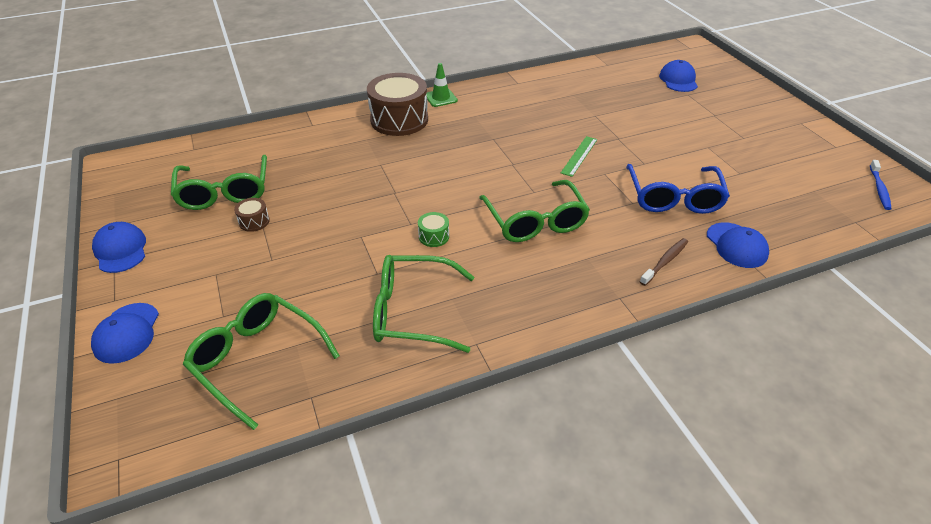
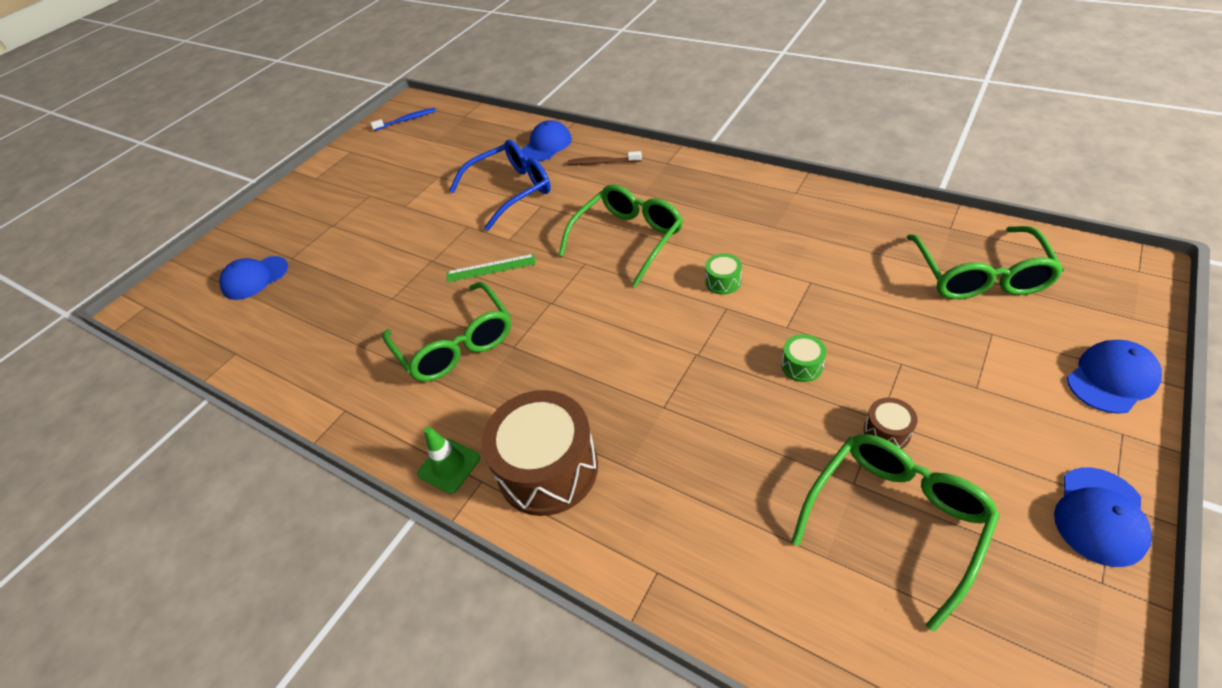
camera: 120 degrees left, 5 degrees up
(329, 223) = (802, 366): none -> green drum
(412, 312) = (816, 235): green glasses -> green glasses (456, 344)

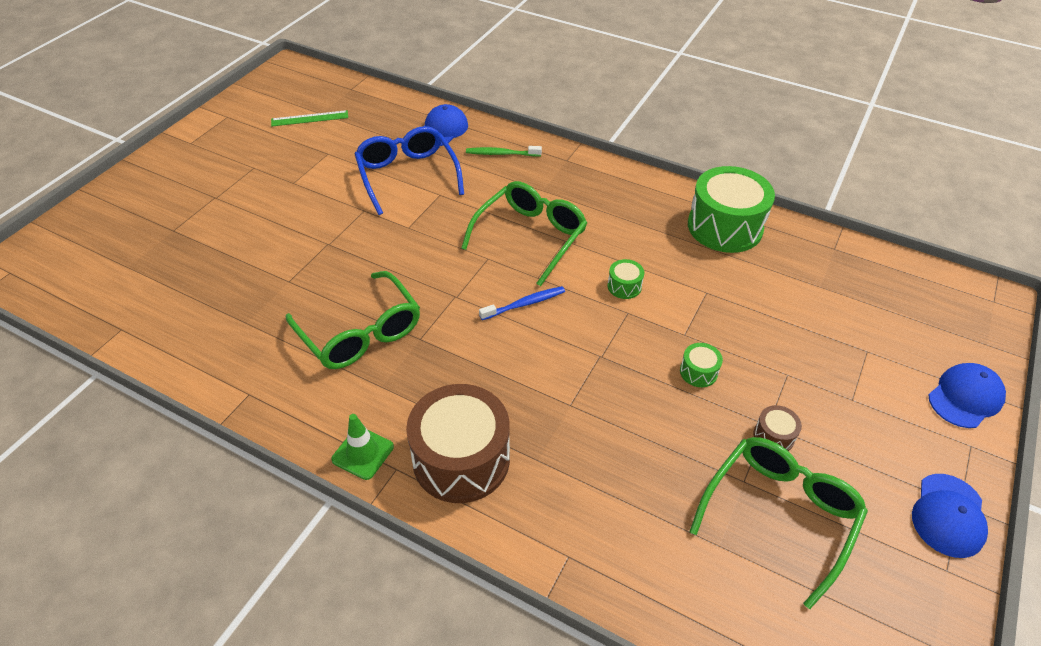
camera: 10 degrees left, 0 degrees up
(255, 278) = (134, 249): blue cap -> none
(406, 120) = (287, 86): blue toothbrush -> blue toothbrush (524, 304)
(491, 268) = (391, 256): green ruler -> green ruler (310, 118)
(511, 190) = (407, 175): blue glasses -> blue glasses turned 75 degrees counterclockwise
(602, 162) = (501, 154): brown toothbrush -> green toothbrush
(829, 214) = (724, 227): none -> green drum
(979, 275) = (858, 296): green glasses -> none

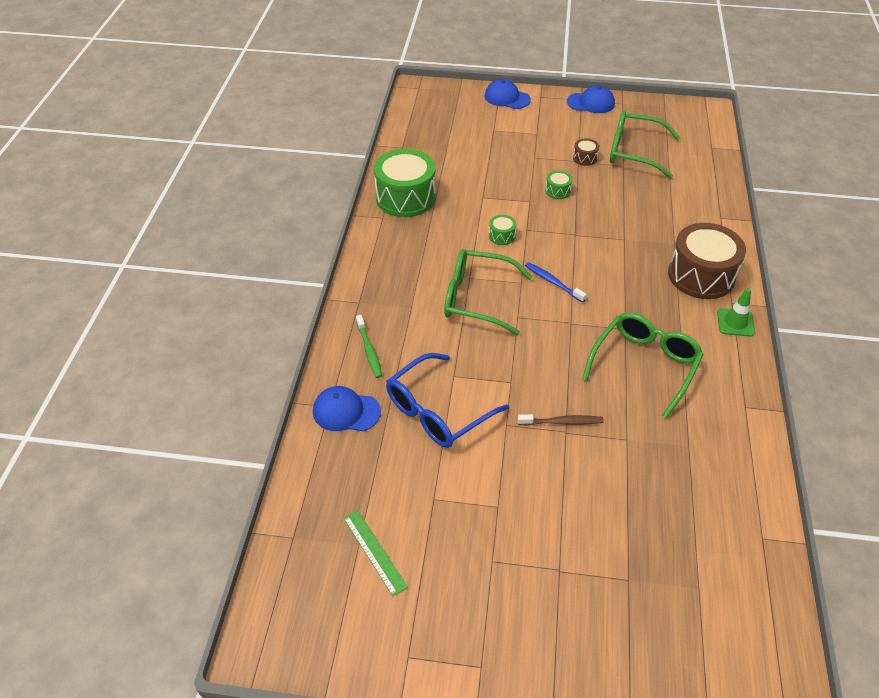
camera: 110 degrees left, 0 degrees up
(340, 245) = (562, 422): none -> brown toothbrush

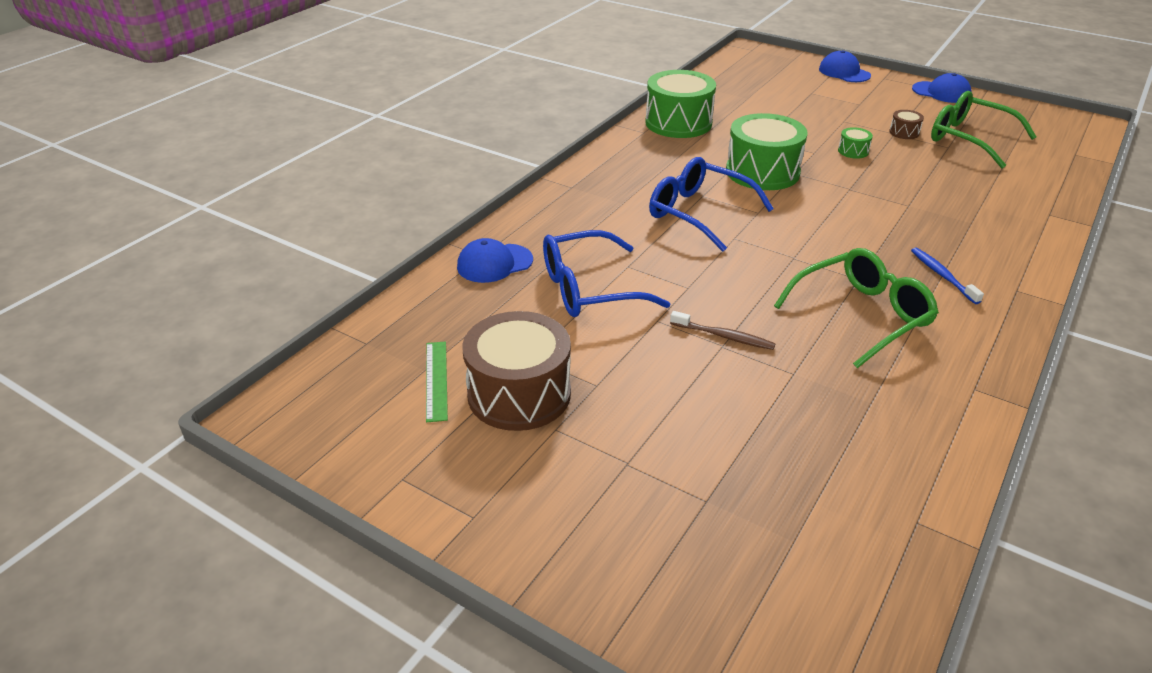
camera: 25 degrees right, 10 degrees down
(346, 411) = (494, 263): blue cap -> blue cap turned 60 degrees counterclockwise
(369, 350) = (554, 224): green toothbrush -> none
(477, 298) = (699, 213): green glasses -> blue glasses
(502, 236) = (762, 172): green drum -> green drum, size x2.35
(553, 282) = (796, 220): blue toothbrush -> blue toothbrush (942, 275)
(701, 275) = (989, 257): brown drum -> brown drum (519, 394)
(735, 322) = (1010, 309): green traffic cone -> none

